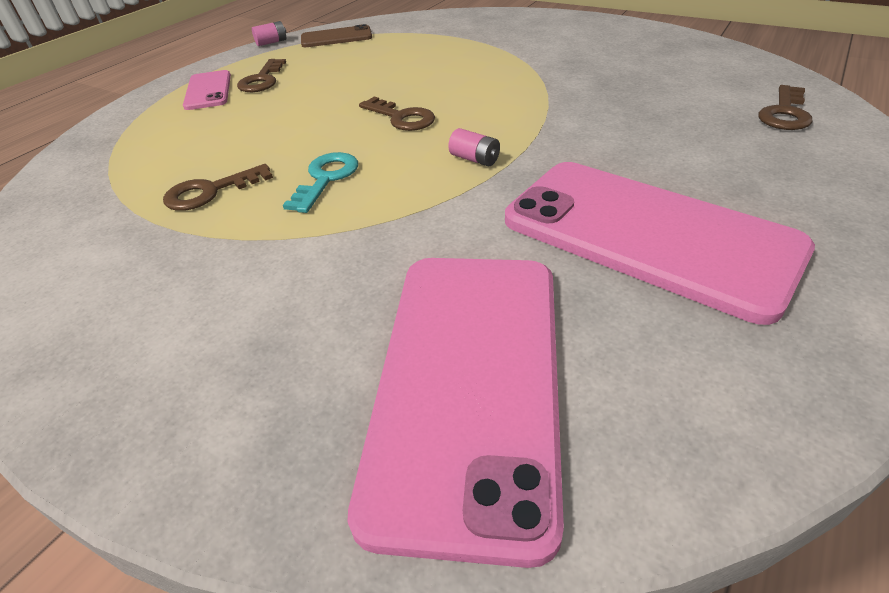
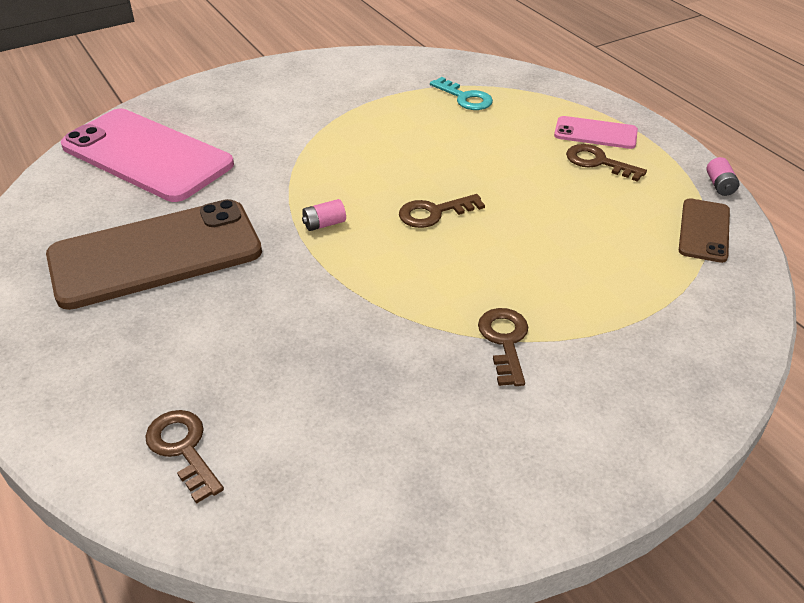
camera: 115 degrees right, 0 degrees up
(210, 192) = (402, 115): brown key -> brown key (505, 341)
(326, 178) = (370, 157): turquoise key -> turquoise key (465, 98)
(648, 234) = (156, 254): pink phone -> brown phone

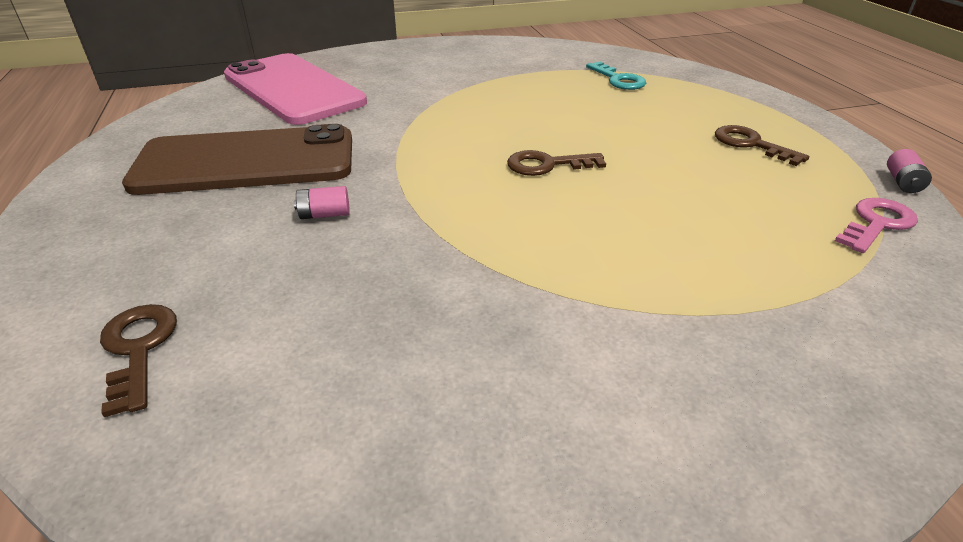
camera: 15 degrees right, 5 degrees down
(324, 224) = (426, 159): pink battery -> pink battery (324, 214)
(505, 341) = (582, 301): brown key -> none
(595, 133) = (753, 120): pink phone -> none
(704, 230) = (877, 224): brown phone -> pink key

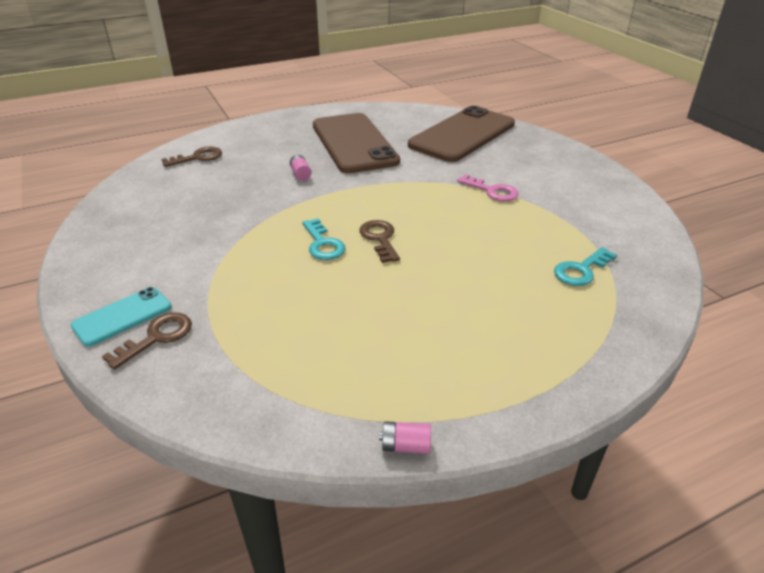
camera: 80 degrees right, 0 degrees up
(293, 89) = (462, 135): pink phone -> brown phone
(554, 205) = (323, 244): none -> turquoise key
(751, 144) = (458, 347): brown key -> brown key (157, 337)
(776, 420) = (122, 316): none -> turquoise phone
(877, 224) = (320, 404): pink key -> pink key (492, 191)

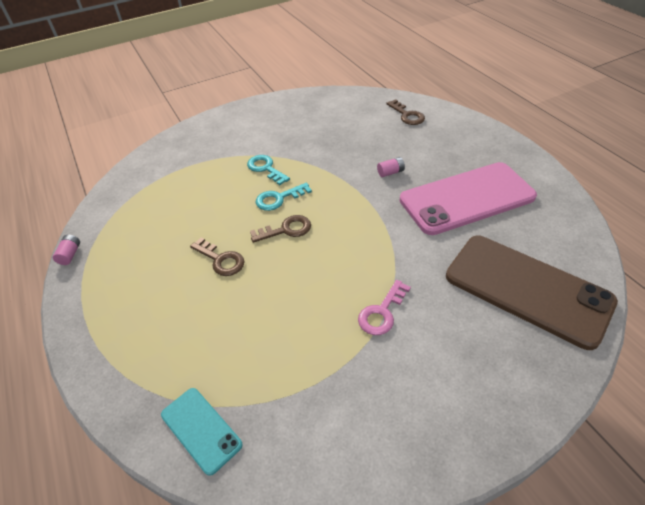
camera: 90 degrees right, 10 degrees up
(122, 316) = (207, 132): turquoise phone -> turquoise phone (201, 430)
(157, 337) = (186, 147): brown key -> brown key (221, 260)
(353, 143) = (466, 198): brown phone -> pink phone
(581, 270) = (228, 377): turquoise key -> turquoise key (266, 168)

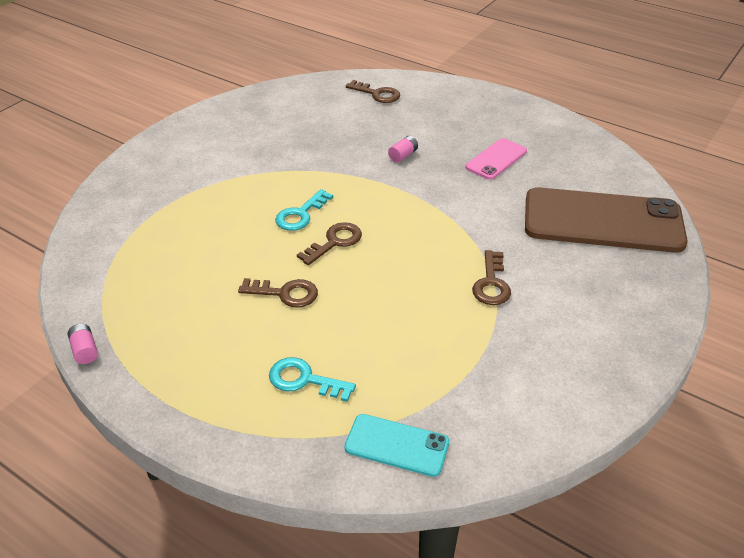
camera: 30 degrees left, 5 degrees down
(266, 168) = (259, 188): turquoise key -> turquoise key (304, 380)
(382, 312) = (491, 283): pink key -> brown key
(466, 198) = (496, 159): pink phone -> pink phone, size x0.48

